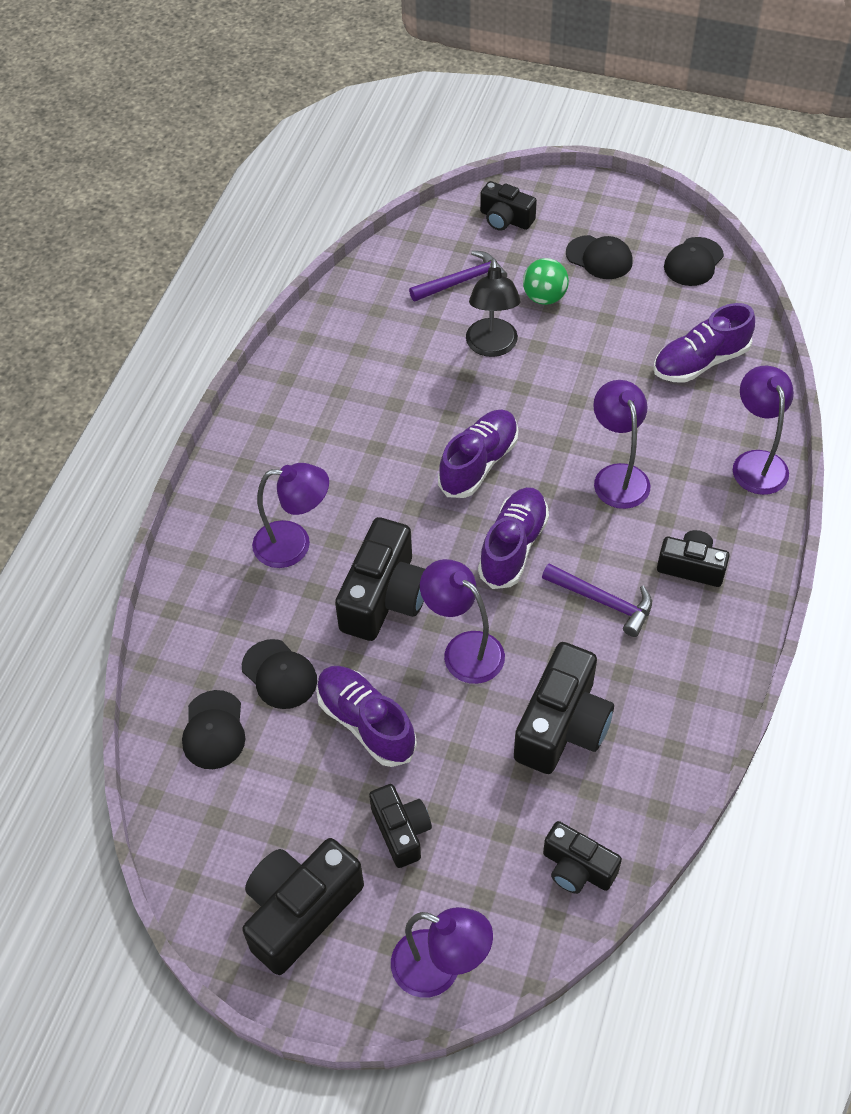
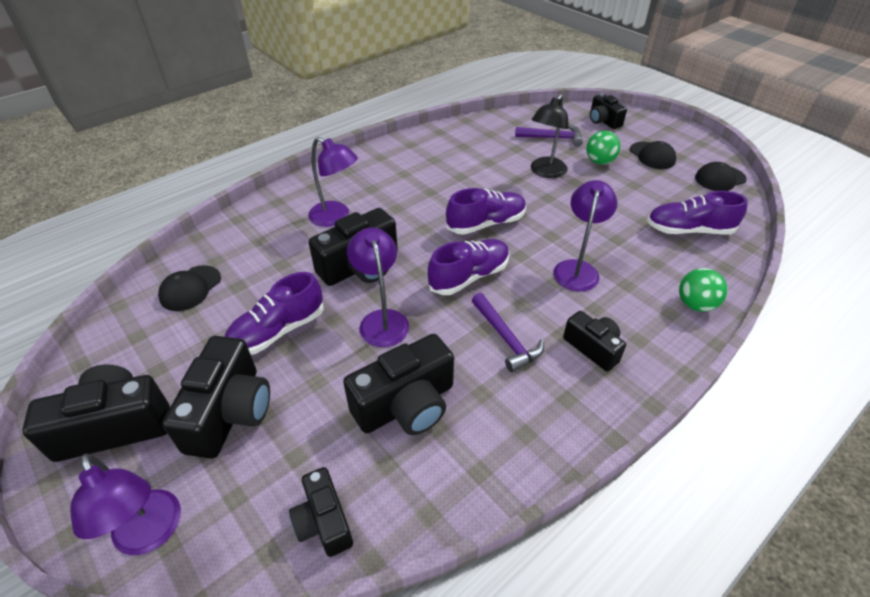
camera: 30 degrees right, 10 degrees down
(279, 674) = (258, 277): black cap -> none
(366, 723) = (278, 331): purple shoe -> purple shoe turned 120 degrees counterclockwise
(401, 831) = (230, 412): black camera -> black camera, size x1.66
(756, 462) = (695, 304): purple lamp -> green ball

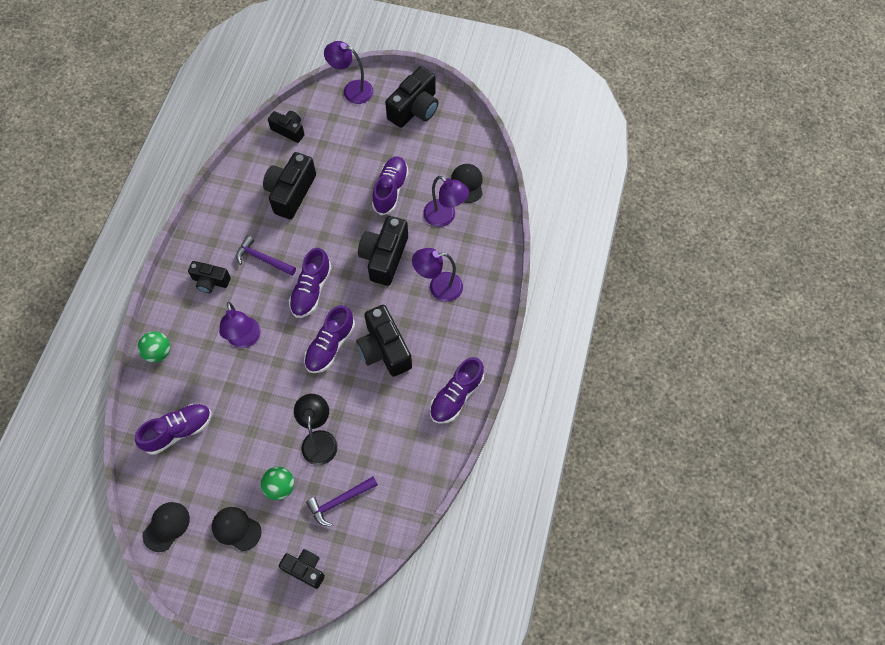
camera: 145 degrees right, 20 degrees up
(230, 412) = (371, 142): black camera -> black camera (384, 349)
(381, 320) = (340, 229): purple lamp -> purple lamp (445, 217)
(404, 149) = (456, 396): none -> purple shoe

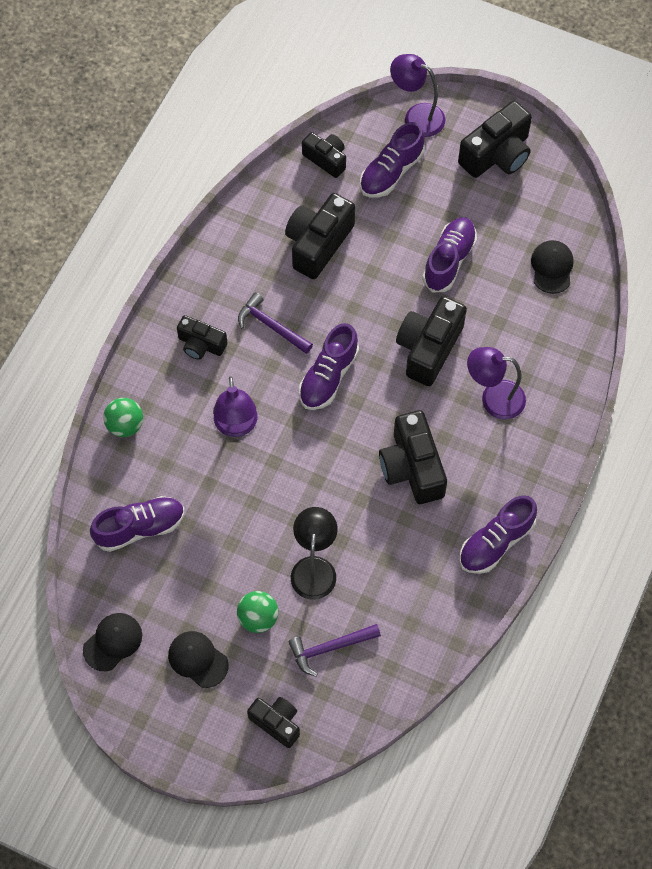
camera: 10 degrees right, 0 degrees up
(330, 346) = (343, 452): purple shoe -> purple shoe (391, 172)
(445, 217) = (515, 307): purple lamp -> none

